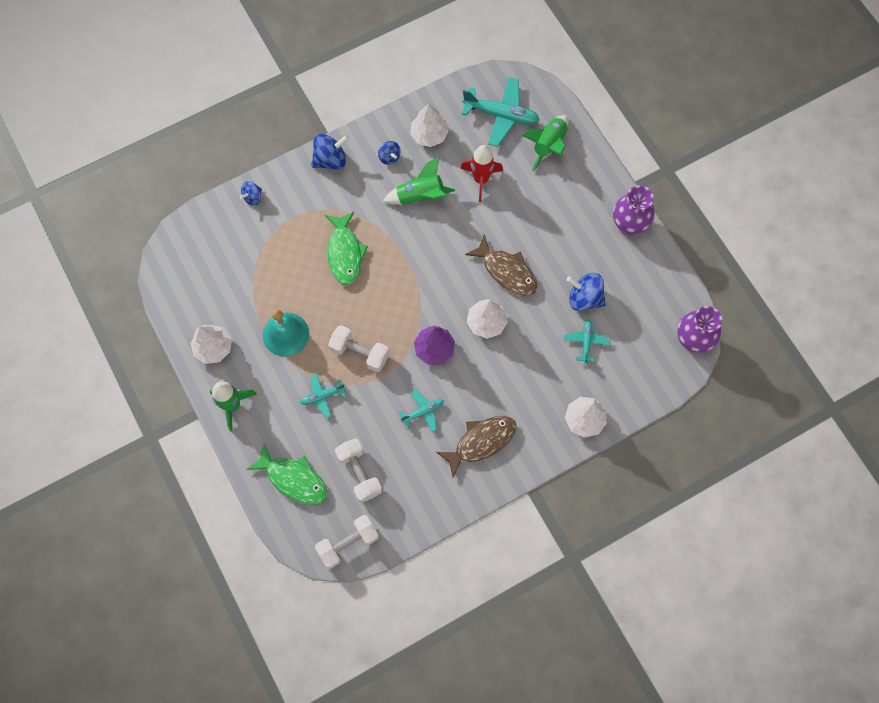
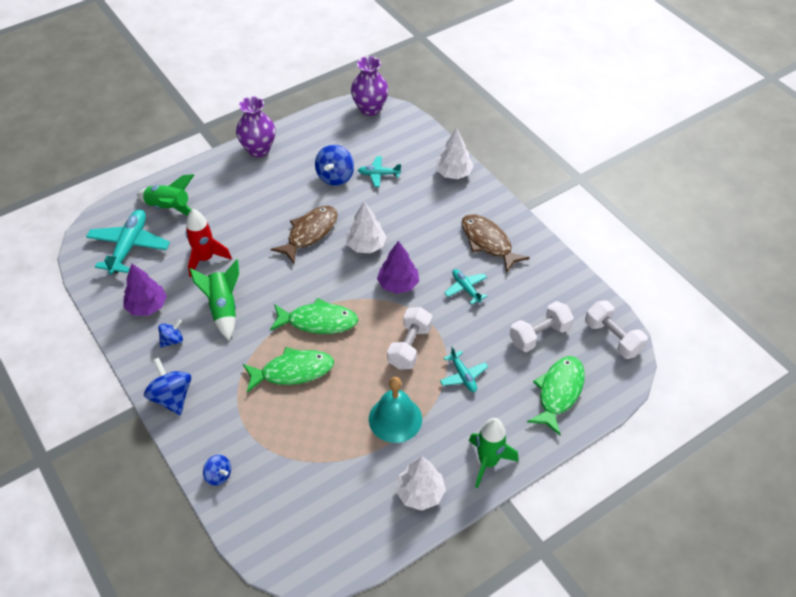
camera: 95 degrees left, 20 degrees down
(397, 275) = (318, 322): none -> green fish
(429, 135) = (147, 306): white tree -> purple tree

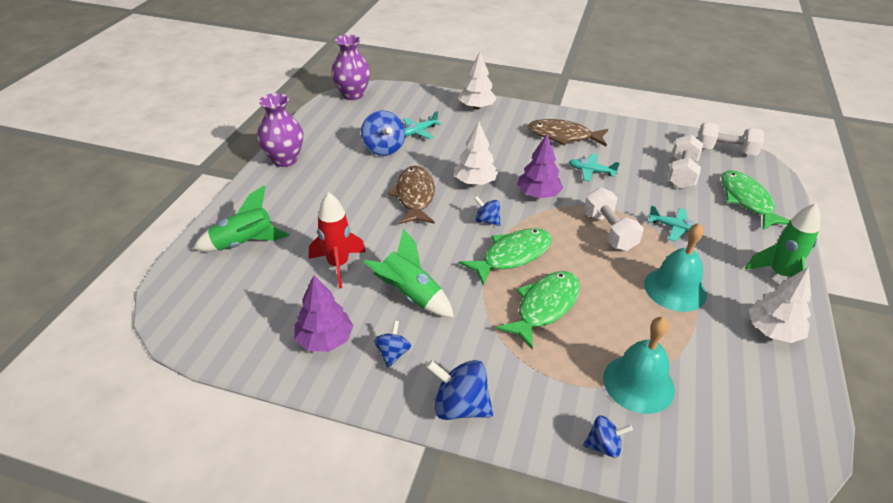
camera: 40 degrees left, 10 degrees down
(129, 246) = (236, 298): turquoise plane -> none
(285, 458) = (638, 383): none -> turquoise bell
(335, 283) = (487, 221): none -> blue spinning top

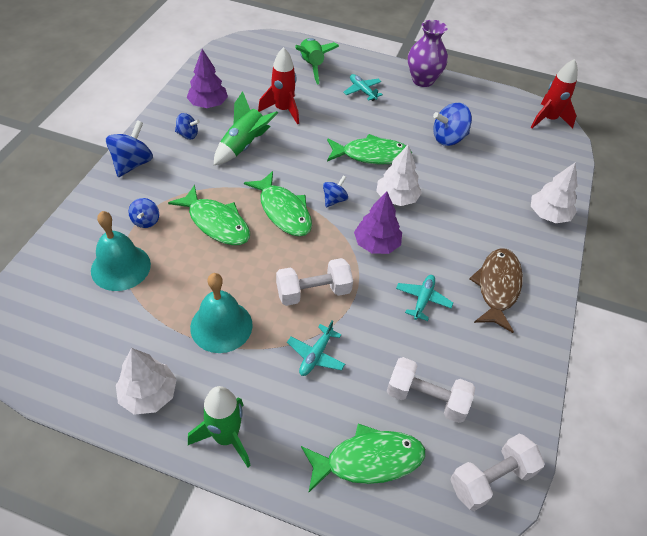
camera: 90 degrees right, 10 degrees up
(352, 95) = (548, 119): purple vase -> red rocket
(415, 196) = (371, 155): brown fish -> green fish
(419, 132) = (484, 164): turquoise plane -> turquoise plane (362, 91)
(603, 446) = (74, 233): blue spinning top -> blue spinning top (146, 221)
(725, 151) = (491, 479): white dumbbell -> white dumbbell turned 45 degrees clockwise

